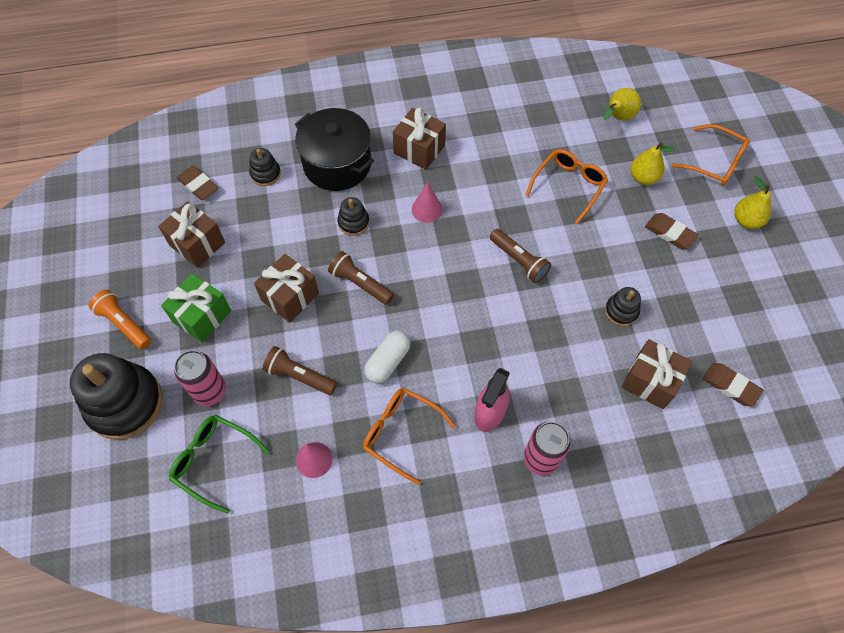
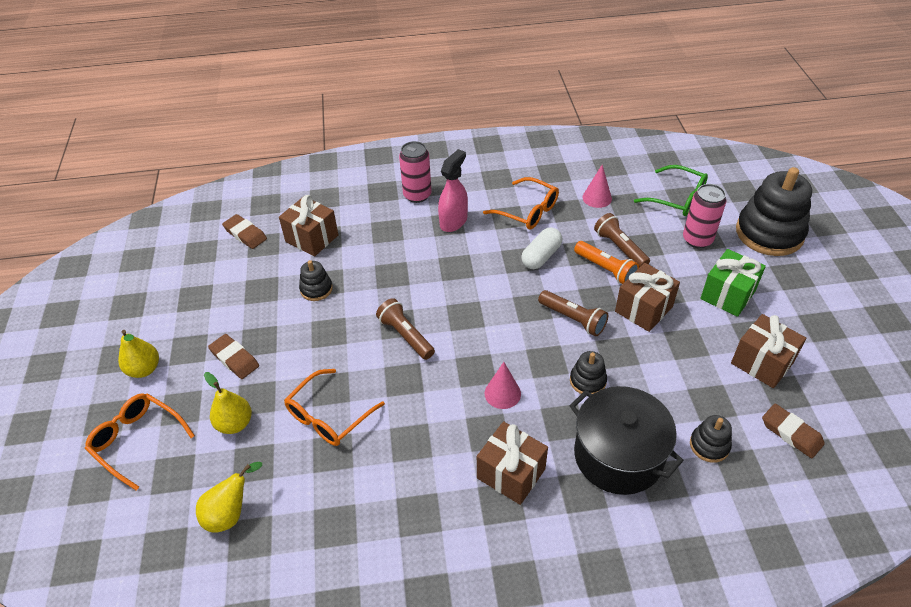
camera: 175 degrees left, 15 degrees down
(124, 324) = (803, 290): orange flashlight -> orange flashlight (605, 269)
(299, 376) = (620, 248): brown flashlight -> brown flashlight turned 150 degrees counterclockwise

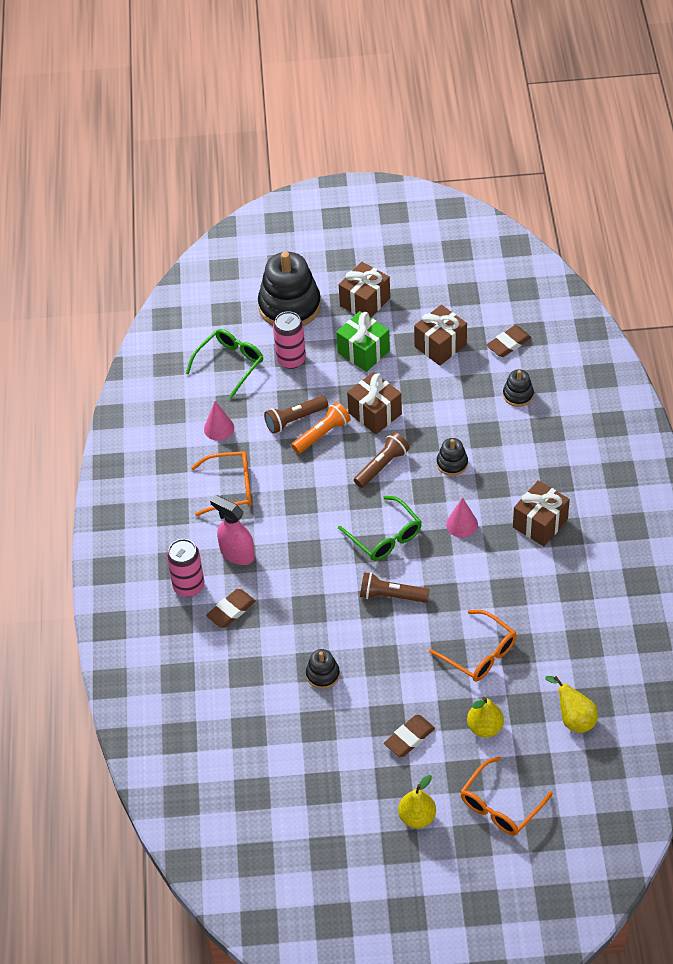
camera: 85 degrees left, 5 degrees up
(245, 234) = (229, 751): brown eraser -> brown eraser (231, 610)
(312, 238) = (245, 684): brown gift -> brown gift (365, 302)
(406, 336) = (391, 596): brown flashlight -> brown flashlight turned 45 degrees clockwise
(480, 326) = (385, 536): none -> green glasses
(527, 211) = (230, 488): orange glasses -> orange glasses turned 45 degrees clockwise
(541, 256) = (298, 482): white capsule -> none
(618, 456) = (525, 452): black pot -> none

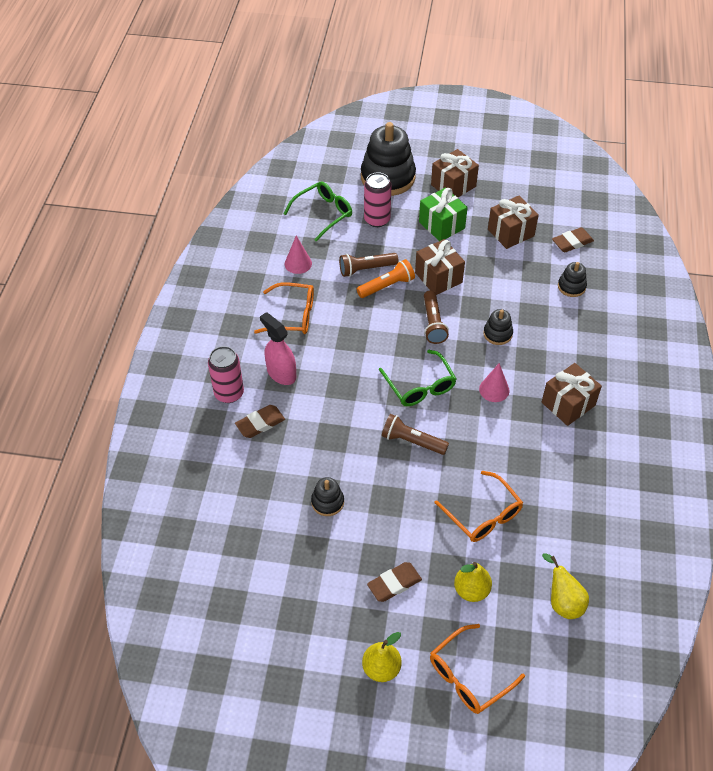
camera: 10 degrees right, 0 degrees up
(382, 466) = (433, 323): brown flashlight -> brown flashlight turned 120 degrees clockwise

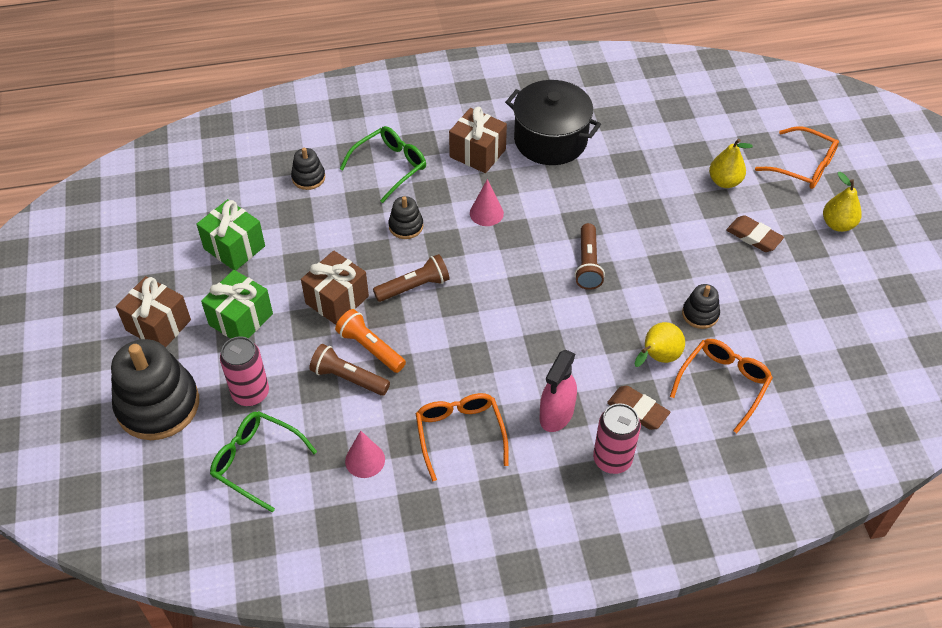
camera: 110 degrees left, 0 degrees up
(366, 269) = (348, 378): brown flashlight -> brown flashlight turned 150 degrees clockwise
(420, 386) = (511, 276): green glasses -> green glasses (390, 166)
(483, 515) = (642, 190): orange glasses -> orange glasses (723, 384)
(511, 232) = (234, 247): brown gift -> green gift
(563, 601) = (696, 121): yellow pear -> yellow pear (657, 357)
(570, 464) = (550, 140): none -> black pot
(572, 242) = (234, 189): brown eraser -> none

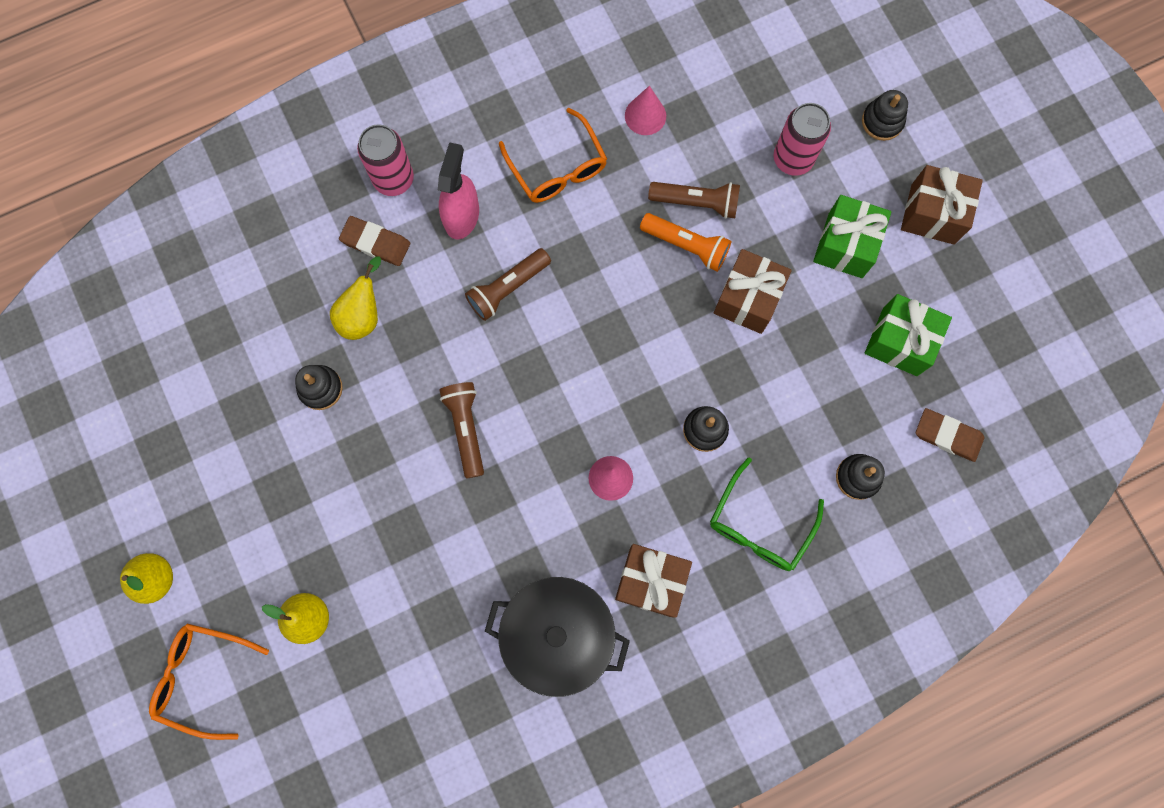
camera: 165 degrees right, 25 degrees up
(158, 405) = (882, 121): black stacking toy -> black stacking toy, size x0.47
(256, 461) = (753, 87): green glasses -> none
(414, 287) = (665, 340): brown flashlight -> brown flashlight (508, 288)
(723, 384) = (285, 299): orange glasses -> none
(754, 236) = (264, 528): brown eraser -> brown eraser (947, 436)

